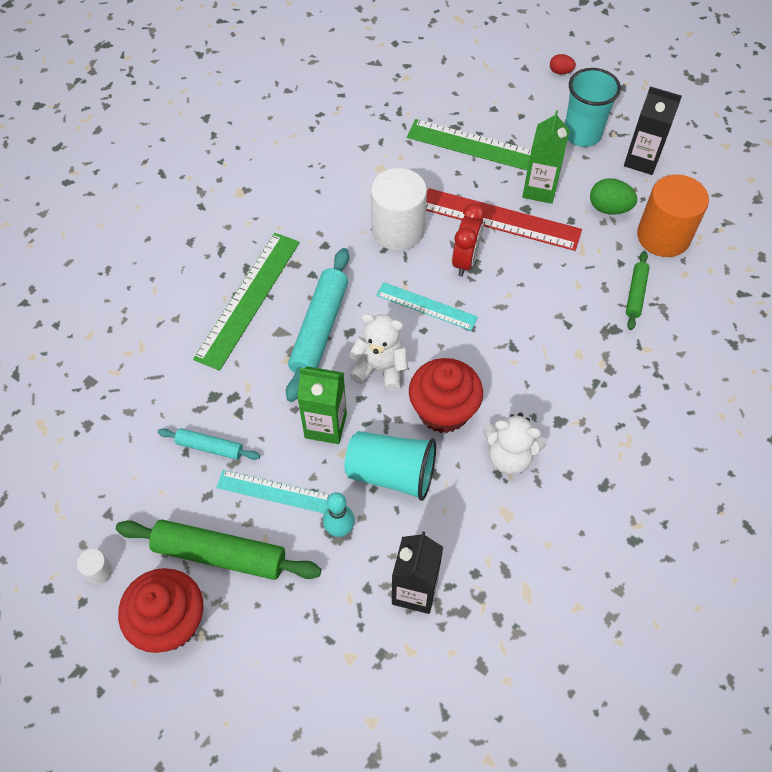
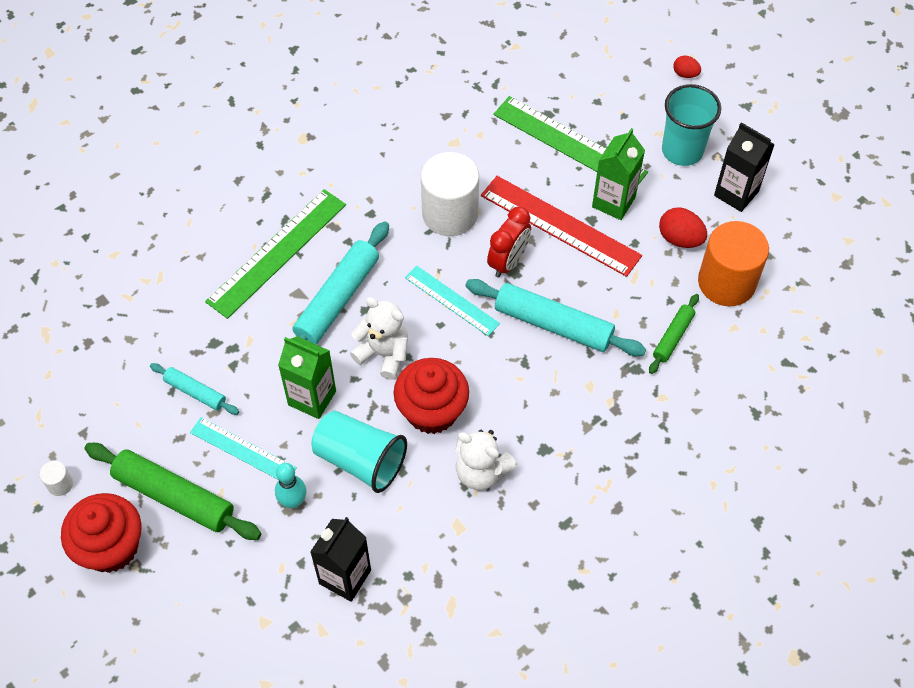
camera: 15 degrees right, 0 degrees up
(526, 307) = (553, 324): none -> turquoise rolling pin
(609, 208) = (680, 239): green egg -> red egg

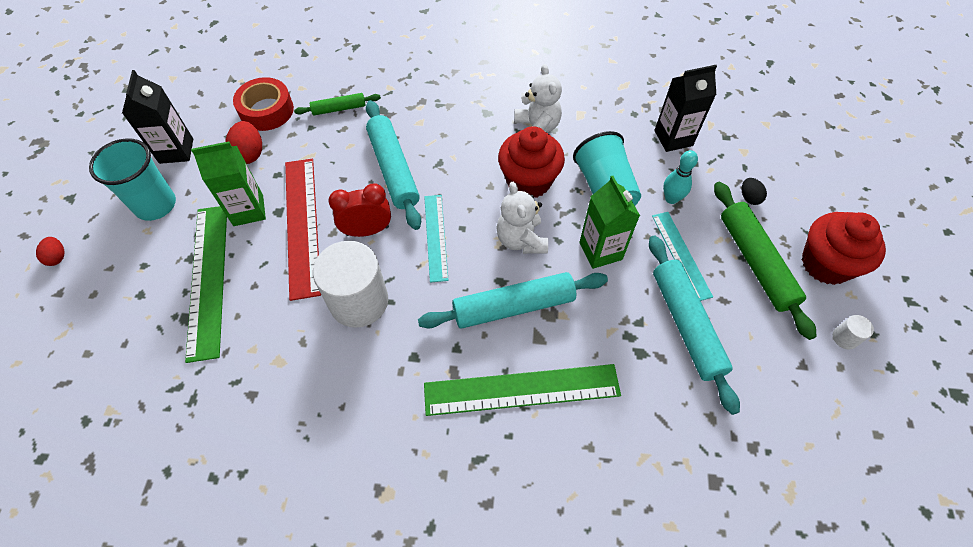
camera: 135 degrees left, 0 degrees up
(195, 392) = (686, 324): turquoise rolling pin -> turquoise rolling pin, size x1.85
(222, 564) = (749, 198): none -> black egg
(726, 282) = (266, 110): orange cylinder -> red tape

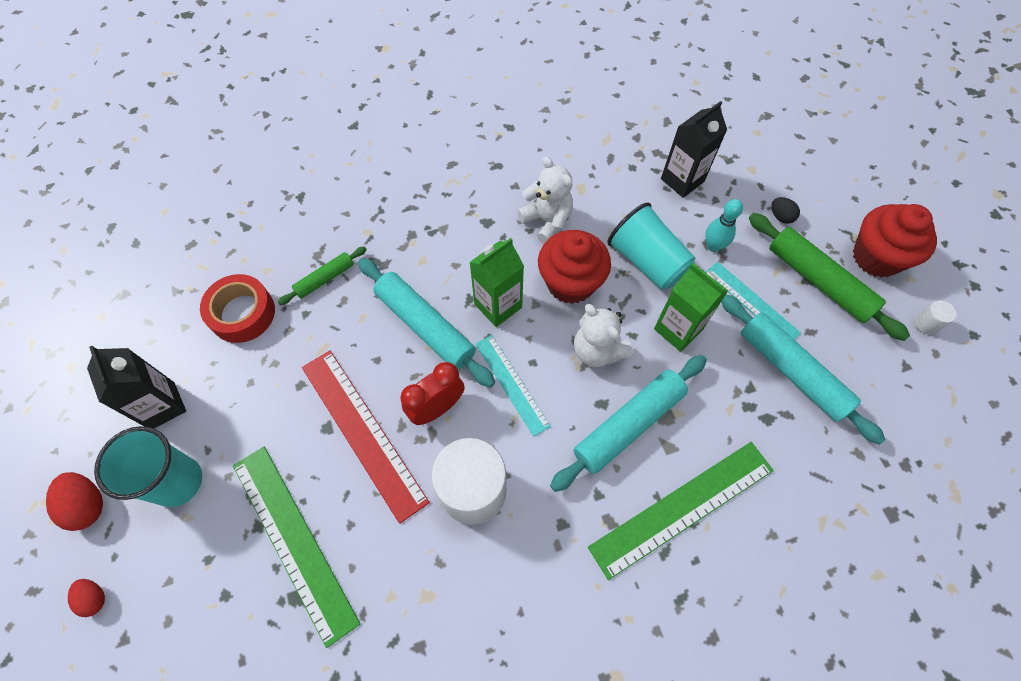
camera: 25 degrees left, 5 degrees up
(248, 210) = (292, 441): green carton -> green carton (498, 306)
(250, 154) = (254, 373): red egg -> red egg (88, 505)

